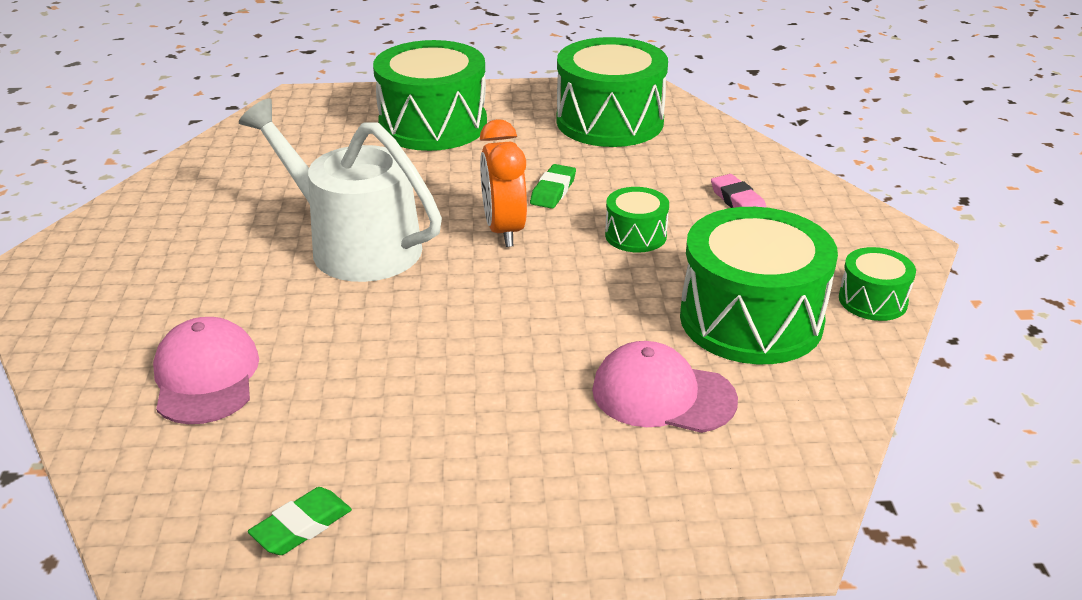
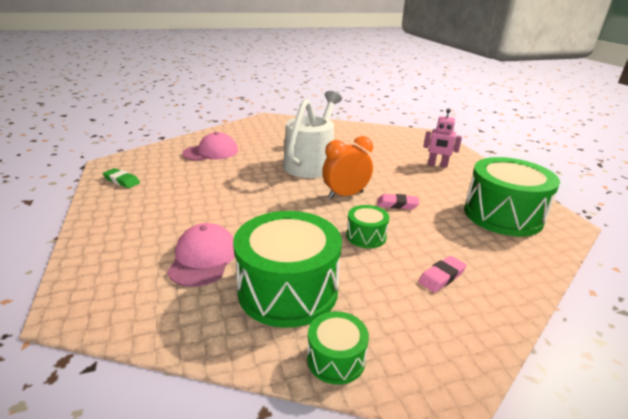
camera: 75 degrees right, 5 degrees down
(433, 125) = (437, 165): green drum -> pink robot
(553, 191) = (397, 204): green eraser -> pink eraser

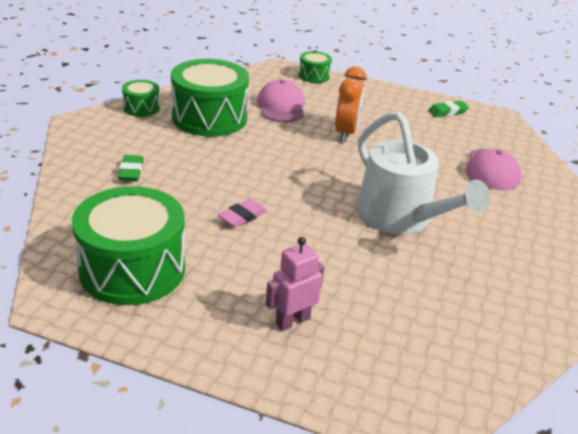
camera: 125 degrees right, 5 degrees up
(203, 258) = (281, 106): pink cap -> pink cap turned 135 degrees counterclockwise
(345, 195) = (298, 198): orange clock -> orange clock (346, 133)
(366, 236) = (219, 171): green drum -> green drum (314, 76)
(441, 277) = (131, 171): pink eraser -> green eraser

